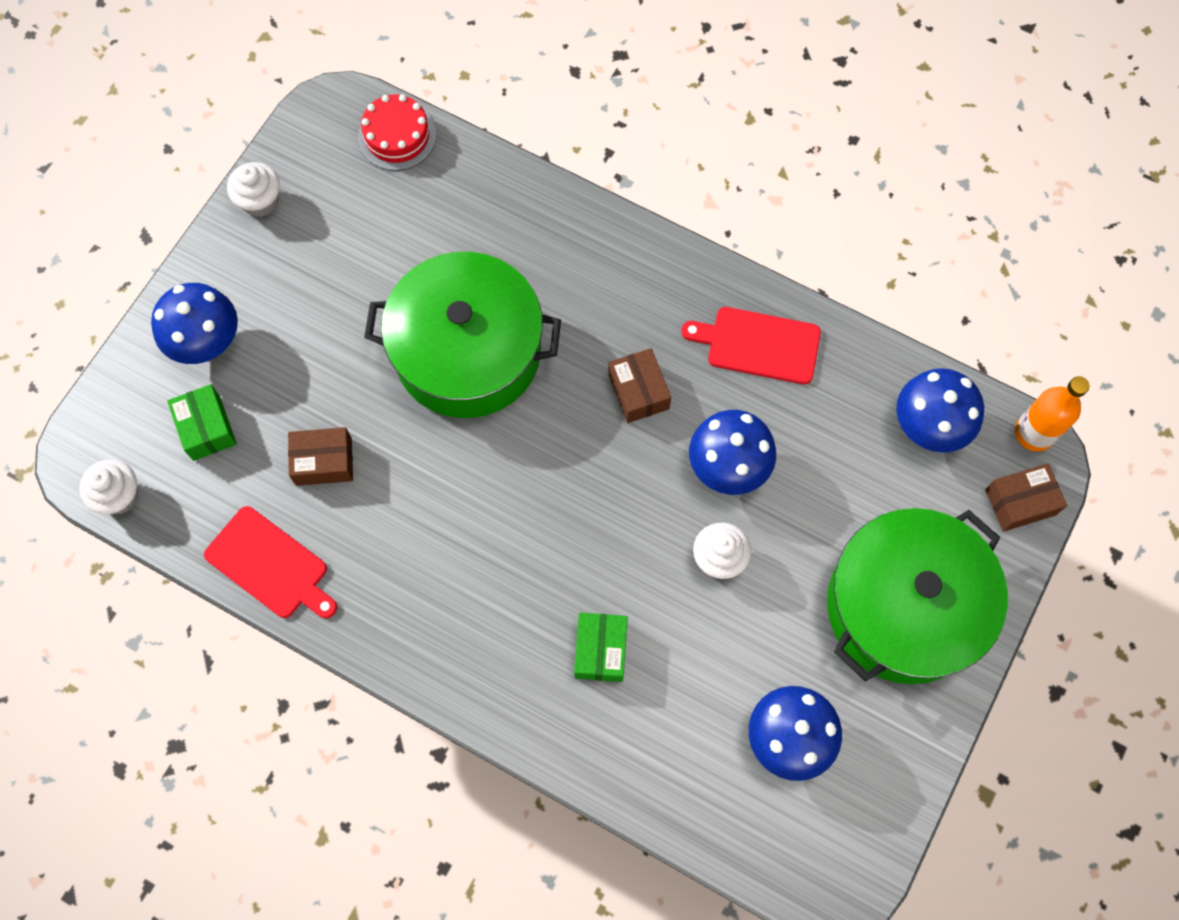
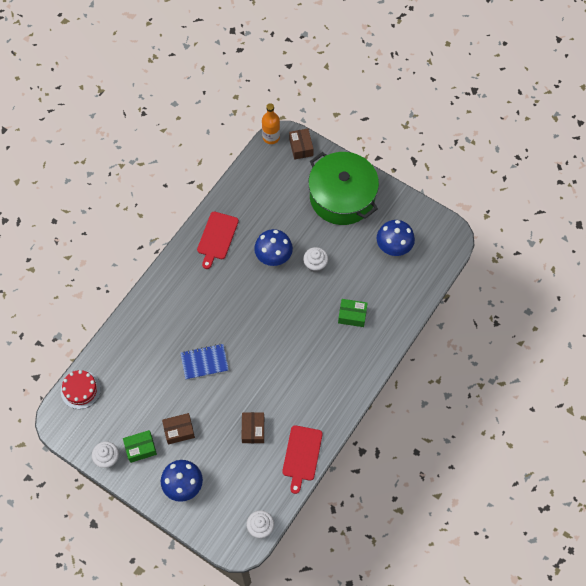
camera: 85 degrees left, 5 degrees down
(206, 428) = (229, 485): green box -> green box (140, 448)
(270, 565) = (302, 455): red cutting board -> red cutting board turned 150 degrees clockwise
(468, 352) = (204, 362): green pot -> blue notebook
(638, 391) = (234, 289): brown box -> brown box (179, 431)
(929, 426) = (263, 176): blue mushroom -> none

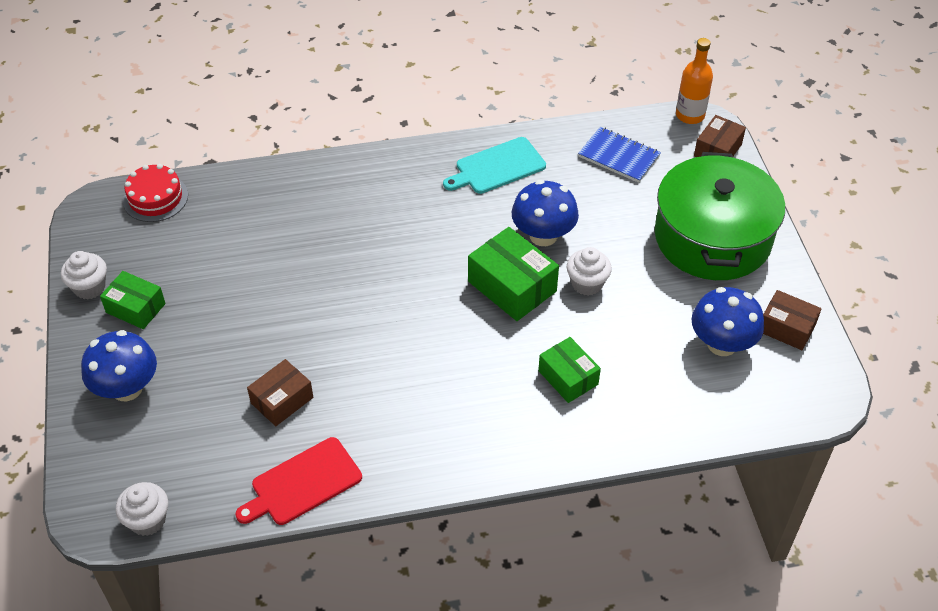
camera: 45 degrees right, 15 degrees down
(179, 431) = (199, 326): brown box -> brown box (786, 328)
(204, 362) = (320, 280): blue notebook -> blue notebook (619, 156)
(217, 237) = (497, 167): red cutting board -> turquoise cutting board
(287, 293) = (512, 286): none -> green box

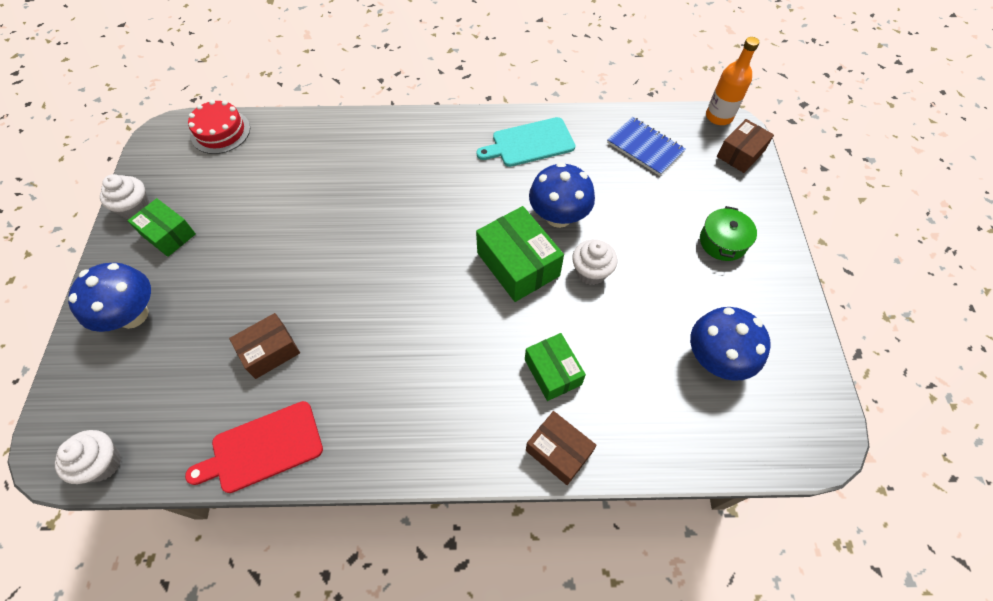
camera: 10 degrees right, 10 degrees up
(712, 237) = (723, 241): green pot -> green pot, size x0.41
(786, 328) = (786, 352): brown box -> brown box (558, 451)

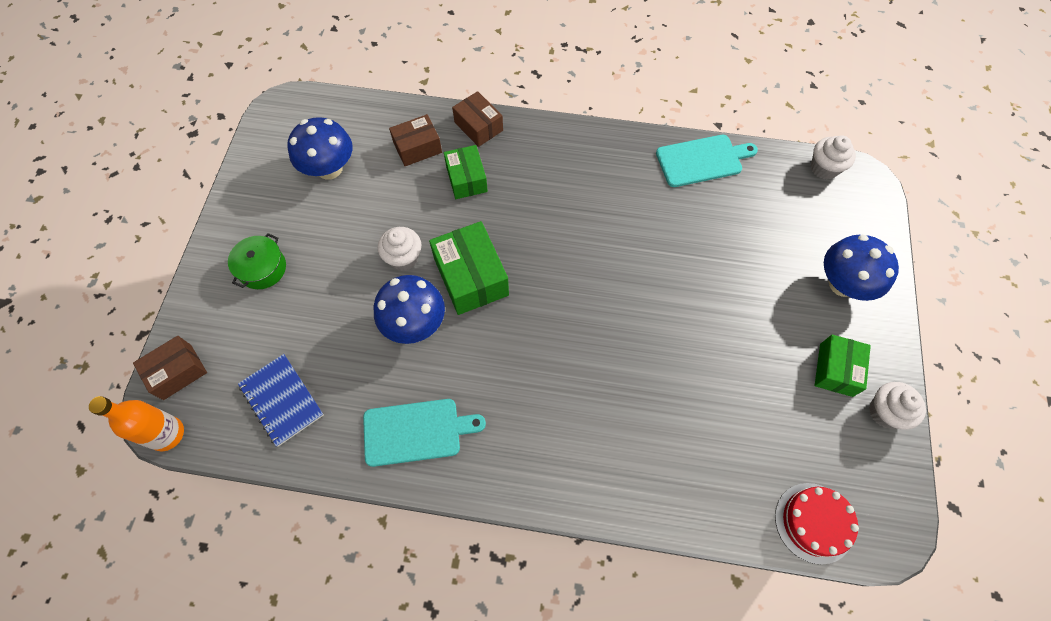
camera: 170 degrees left, 5 degrees up
(168, 234) = (836, 370): green box -> green box turned 60 degrees clockwise
(263, 448) = (702, 160): red cutting board -> turquoise cutting board
(270, 351) = (706, 231): brown box -> brown box (417, 147)

